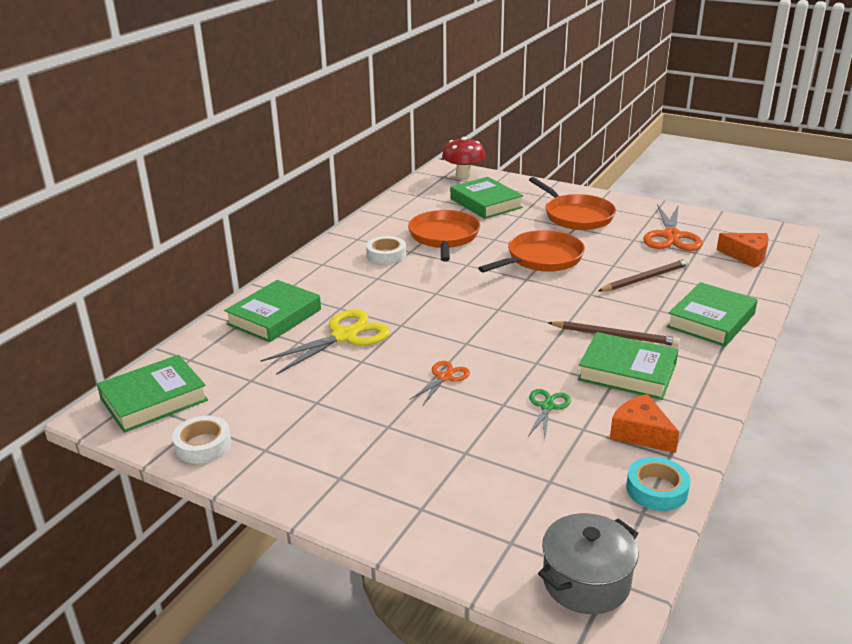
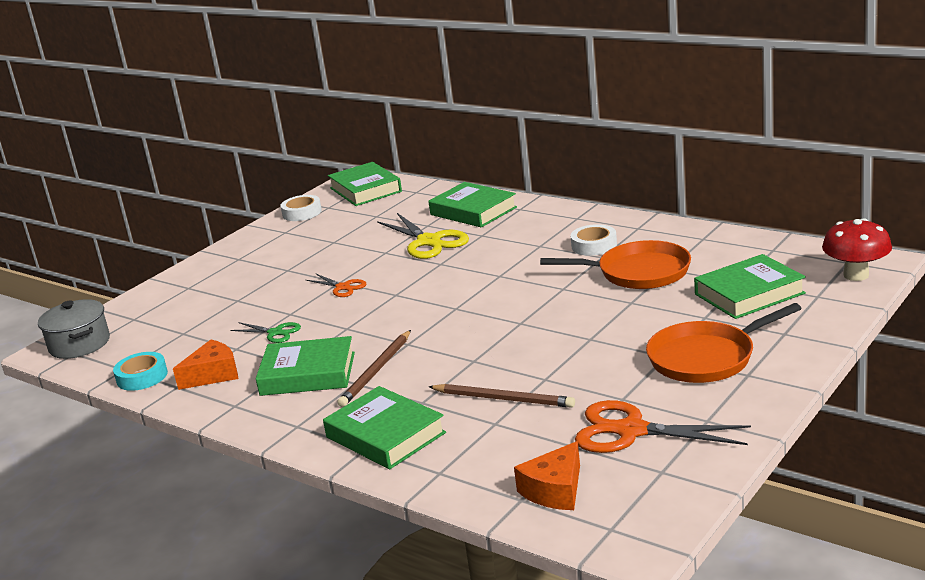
camera: 100 degrees right, 5 degrees down
(541, 259) = (570, 332): orange pan -> none
(627, 372) = (308, 374): green book -> green book turned 60 degrees clockwise
(645, 278) = (503, 399): brown pencil -> brown pencil turned 45 degrees counterclockwise

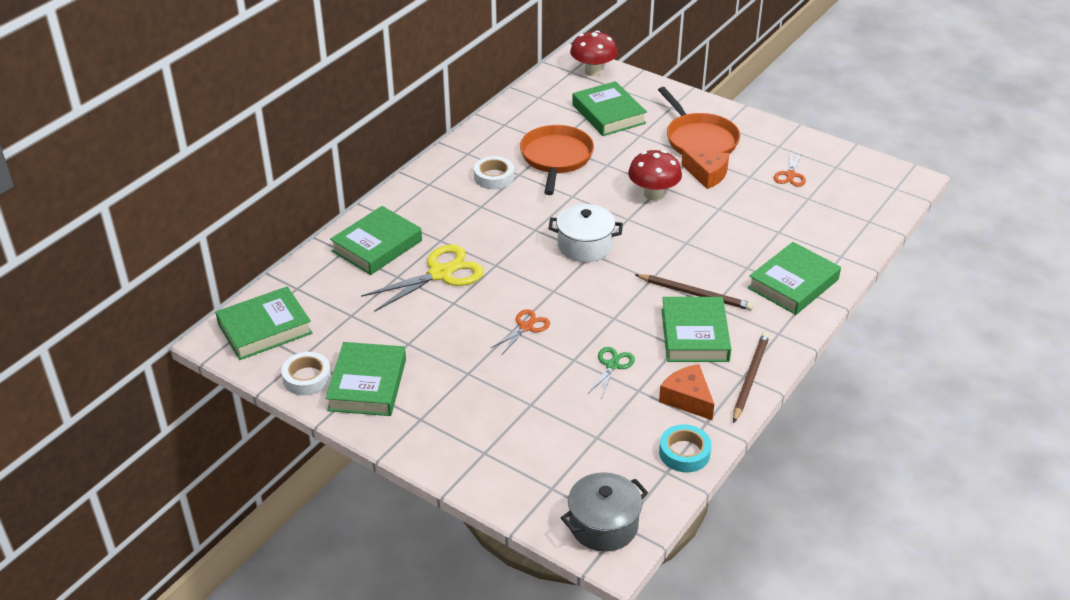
camera: 95 degrees left, 15 degrees up
(286, 234) = (367, 384): none -> green book
(469, 303) = (585, 246): none -> white pot
(503, 399) = (745, 228): brown pencil -> brown pencil (750, 378)
(555, 490) = (858, 207): orange cheese -> orange cheese (707, 174)
(571, 334) = (653, 194): none -> red mushroom
(631, 431) = (790, 175): orange scissors -> orange scissors, size x0.54

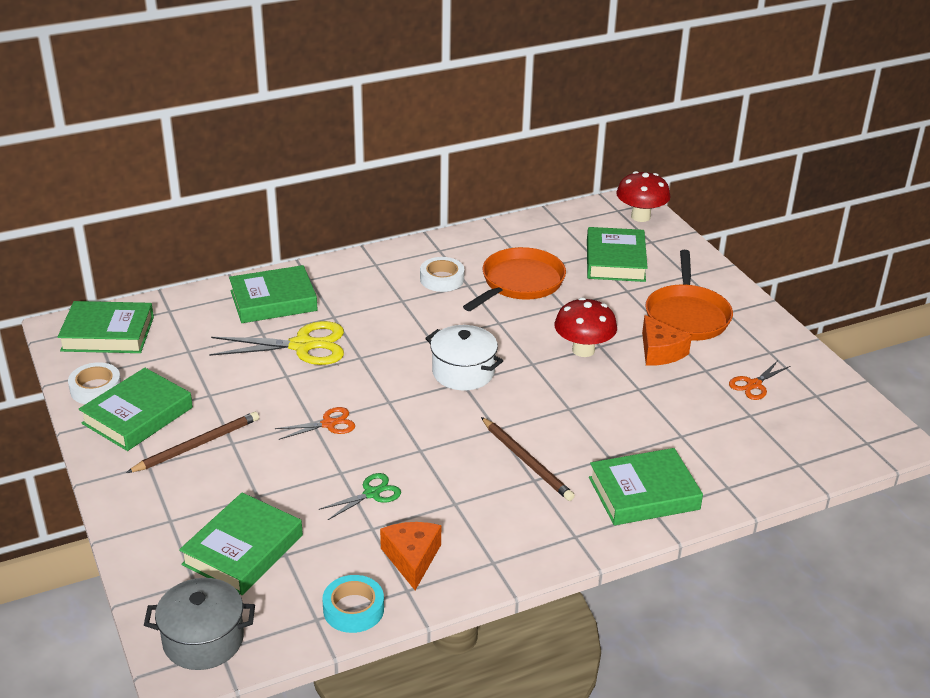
camera: 30 degrees right, 5 degrees down
(695, 335) = (484, 500): green book -> green book (243, 550)
(750, 378) = (498, 567): brown pencil -> brown pencil (196, 445)

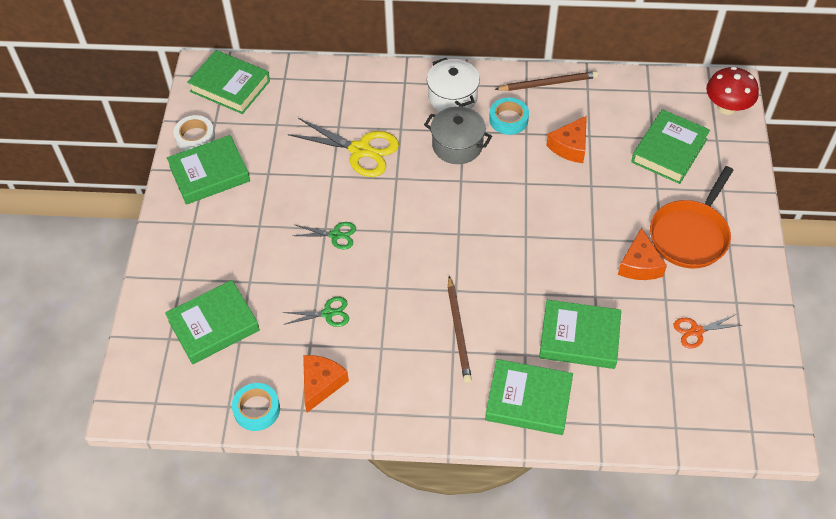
camera: 30 degrees right, 20 degrees up
(196, 445) = (234, 218): brown pencil -> brown pencil (548, 83)
(203, 640) = (149, 390): grey pot -> grey pot (457, 145)
(273, 301) = (365, 96): green book -> green book (579, 338)
(328, 424) = (335, 235): orange scissors -> green scissors
(442, 279) = (508, 119): white tape -> turquoise tape
(463, 372) = (465, 224): white pot -> white pot (452, 97)
(520, 283) = (570, 146): orange pan -> orange cheese
(583, 350) = (576, 238): red mushroom -> none

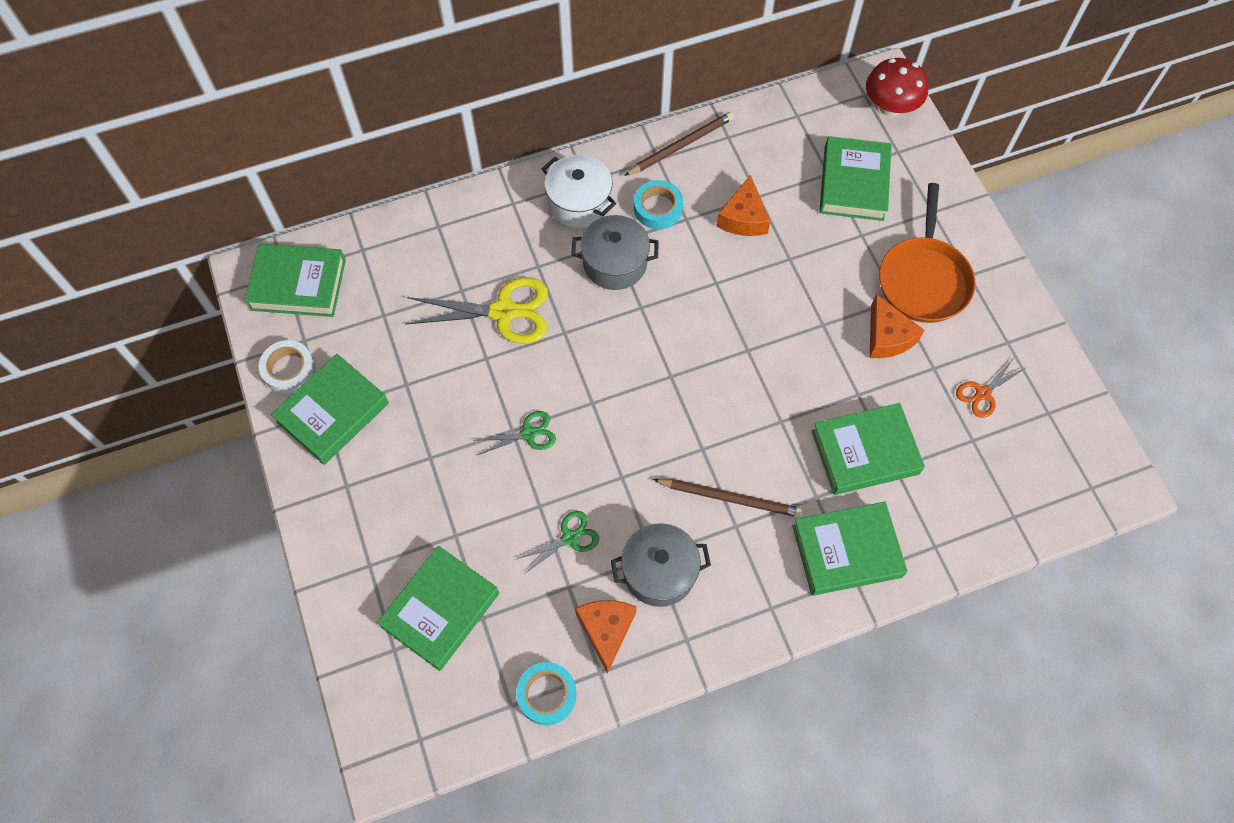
camera: 25 degrees left, 10 degrees up
(380, 360) = (659, 572): none -> grey pot
(458, 331) = (730, 498): brown pencil -> brown pencil turned 45 degrees counterclockwise

